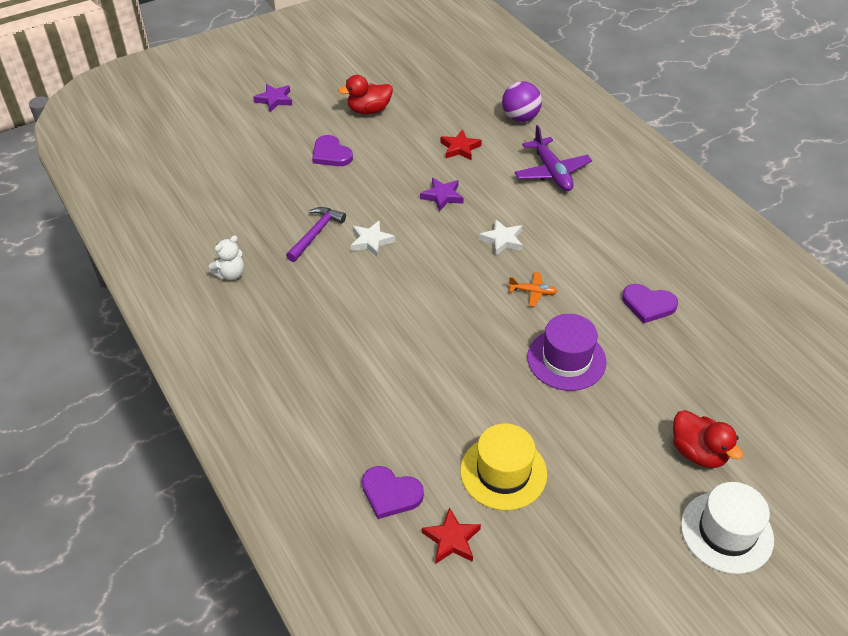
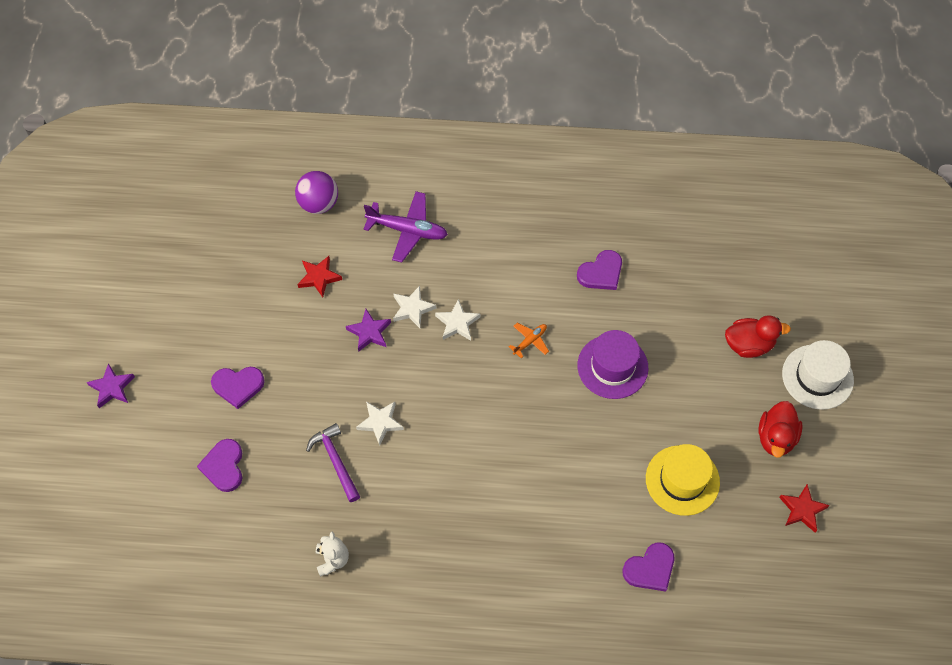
camera: 55 degrees left, 15 degrees up
(260, 179) = (224, 466): none -> purple heart
(369, 110) = (201, 316): red duck -> red duck (776, 438)
(451, 539) = (714, 552): red star -> red star (802, 510)
(487, 209) = (412, 309): none -> white star

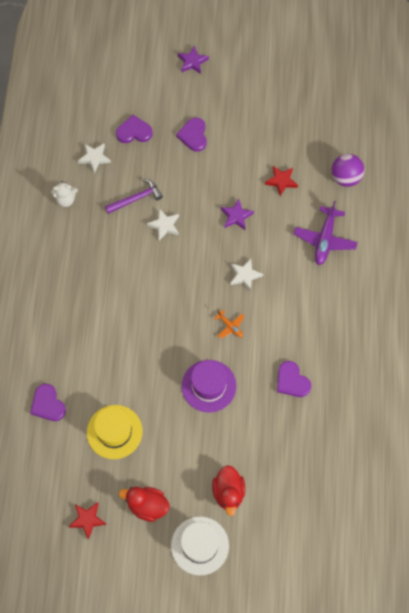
camera: 90 degrees right, 5 degrees up
(412, 309) = (256, 244): white star -> white star (94, 158)

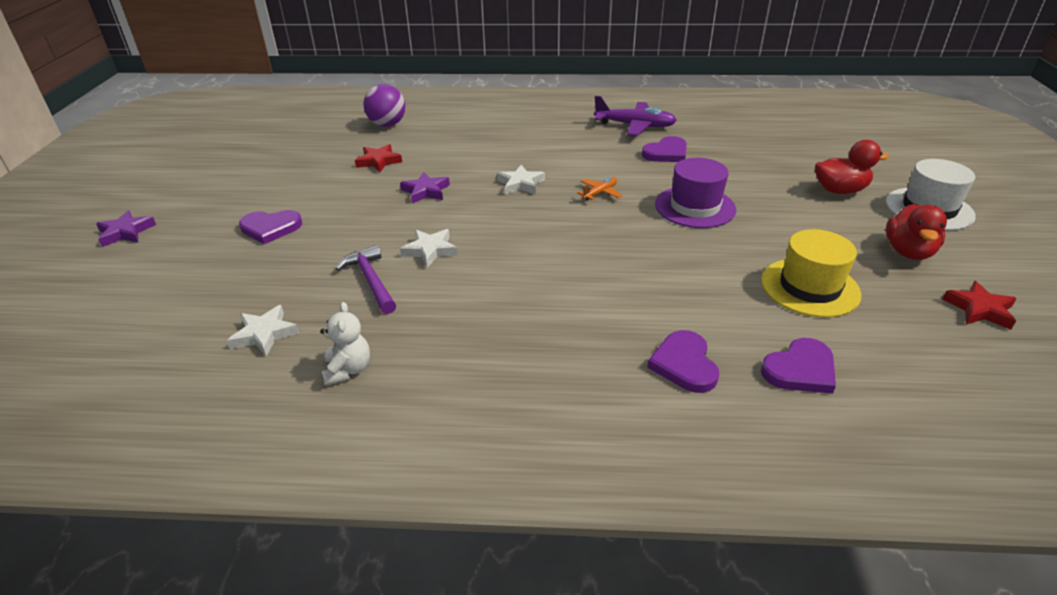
camera: 90 degrees left, 30 degrees down
(134, 132) = (230, 288): purple heart -> purple heart (684, 364)
(324, 240) = (471, 135): purple plane -> purple plane (635, 126)

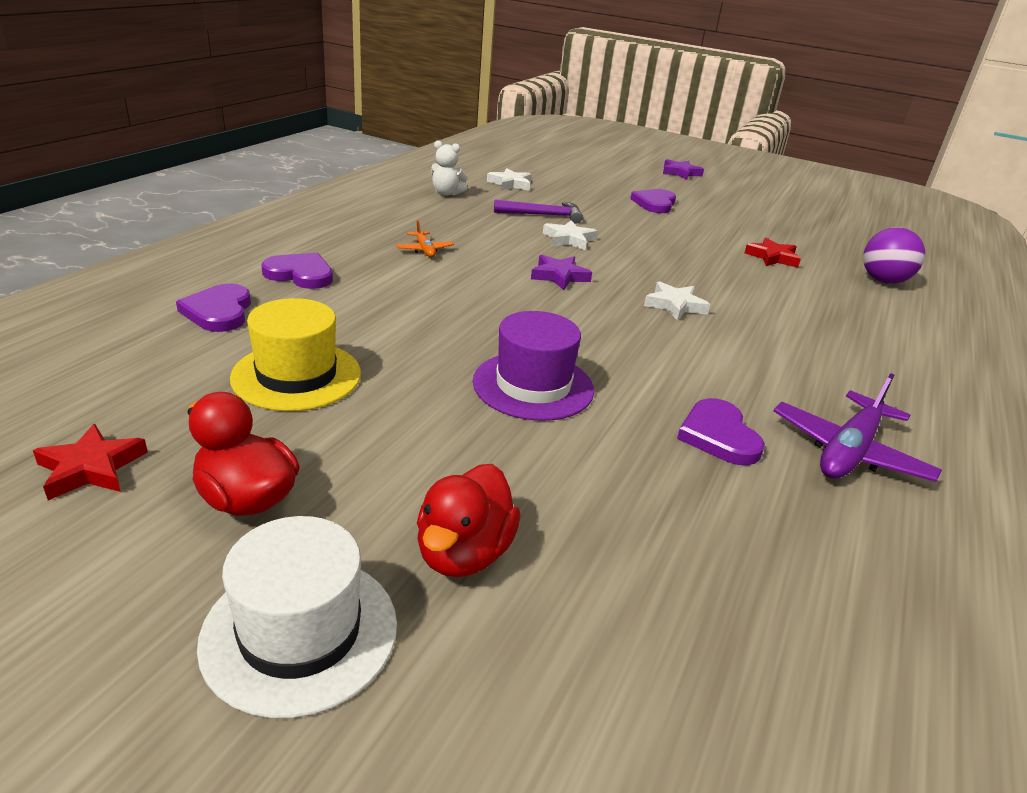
camera: 110 degrees right, 5 degrees down
(426, 191) = (686, 261): purple star -> purple star (559, 276)
(600, 193) = (619, 340): orange plane -> orange plane (424, 250)

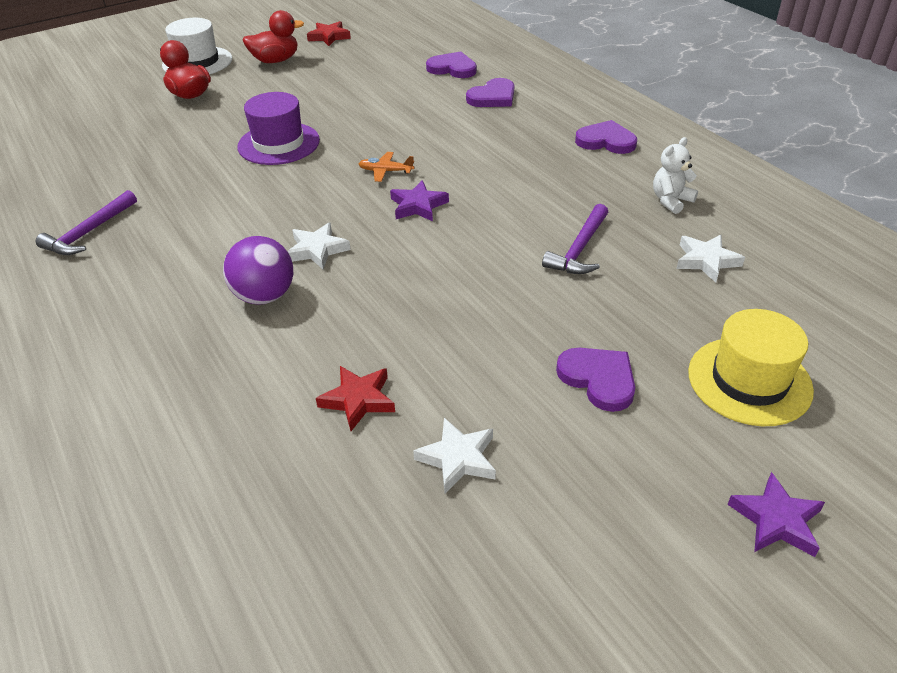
camera: 125 degrees right, 10 degrees up
(296, 375) = (359, 80): yellow hat -> yellow hat (749, 381)
(424, 250) = (513, 153): orange plane -> orange plane (385, 171)
(569, 239) = (499, 242): white star -> white star (458, 458)
(718, 436) = (163, 189): purple heart -> purple heart (606, 141)
(848, 451) = (89, 232): purple plane -> purple hammer
(883, 281) = (219, 482): purple ball -> purple ball (264, 296)

